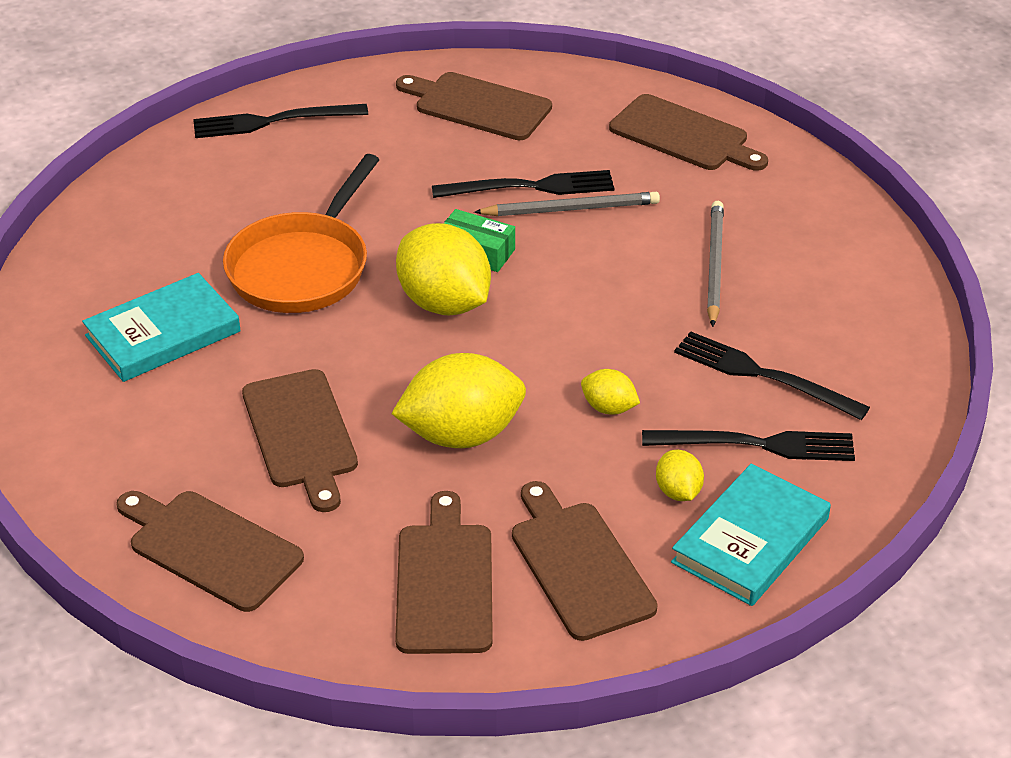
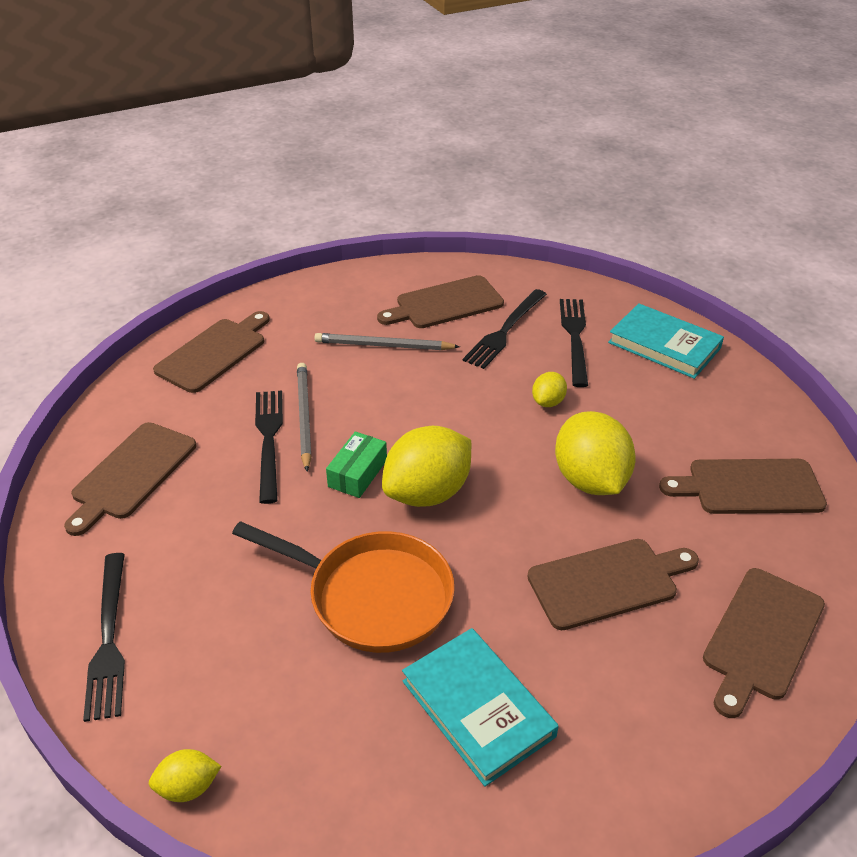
camera: 90 degrees left, 0 degrees up
(579, 565) = (710, 419): brown cutting board -> brown cutting board (445, 304)
(678, 492) = (627, 373): yellow lemon -> yellow lemon (188, 787)

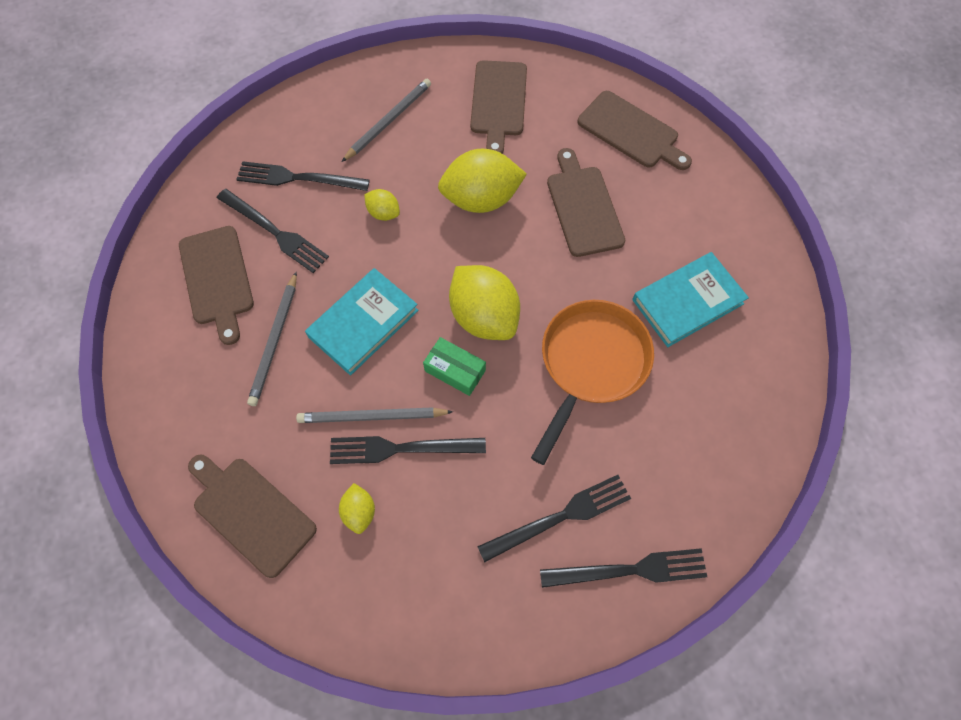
camera: 85 degrees left, 25 degrees up
(131, 474) = (433, 579): brown cutting board -> none
(180, 571) = (559, 517): none -> black fork
(188, 787) = (755, 491): yellow lemon -> yellow lemon (359, 512)
(664, 345) = (323, 115): turquoise book -> turquoise book (363, 323)
(676, 394) = (388, 121): none -> grey pencil

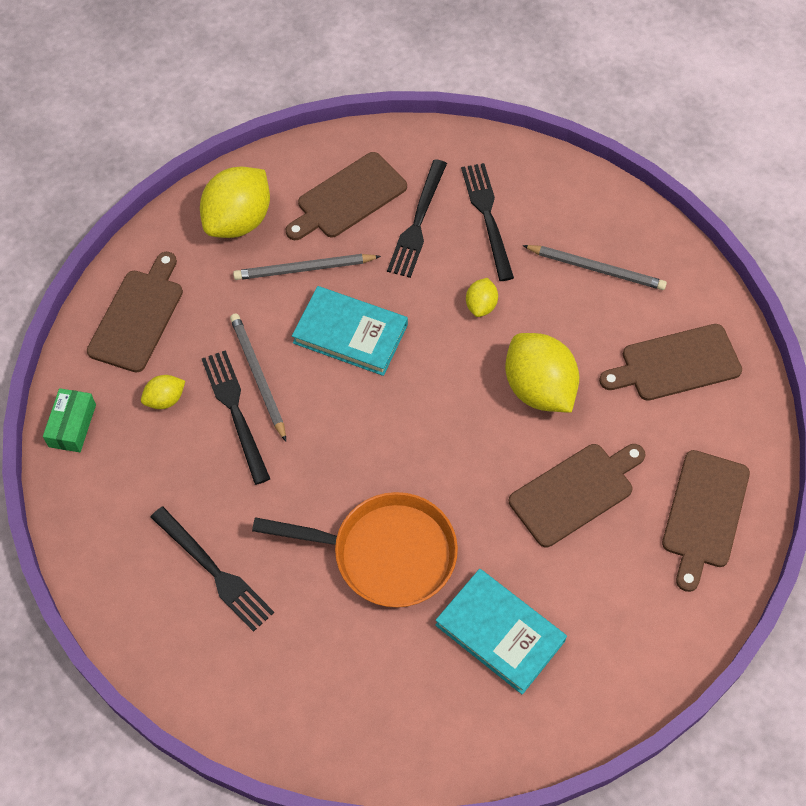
camera: 70 degrees right, 5 degrees down
(455, 370) = (331, 430): green box -> green box (72, 425)
(484, 316) = (400, 437): yellow lemon -> yellow lemon (238, 221)
(629, 570) = (181, 649): black fork -> none

